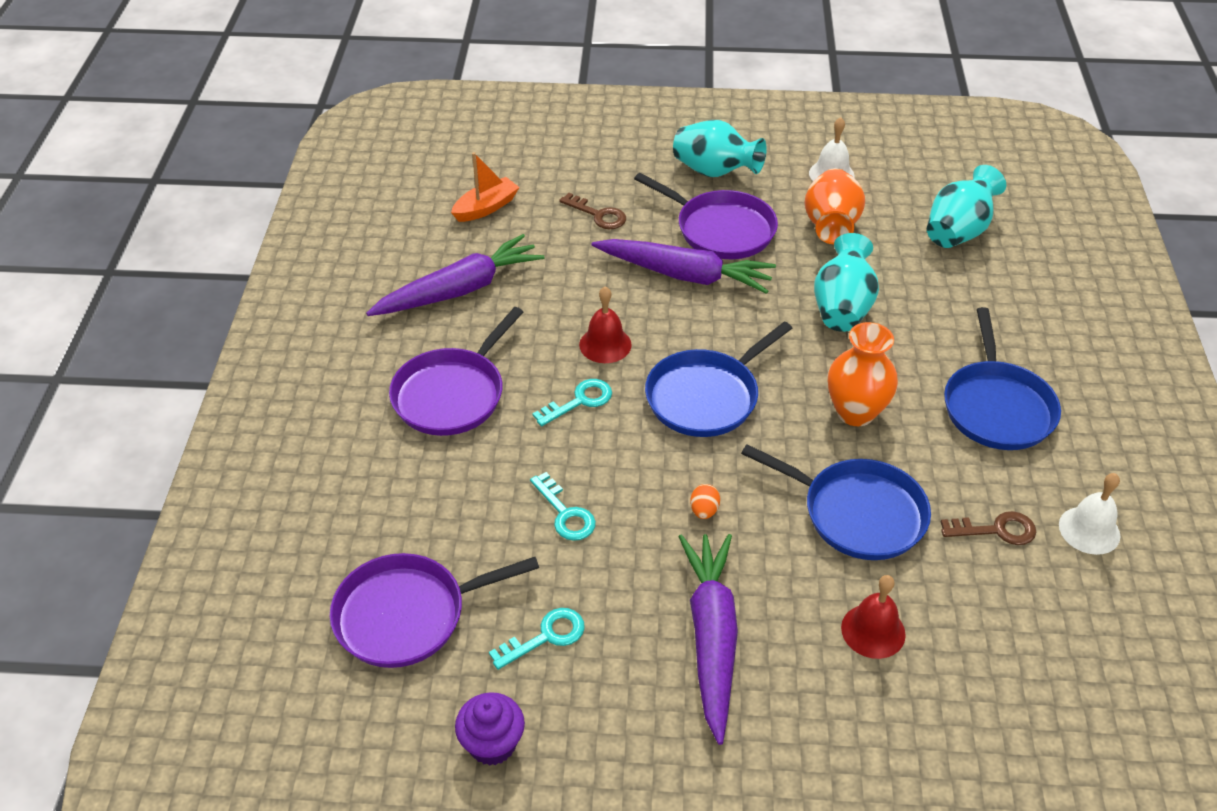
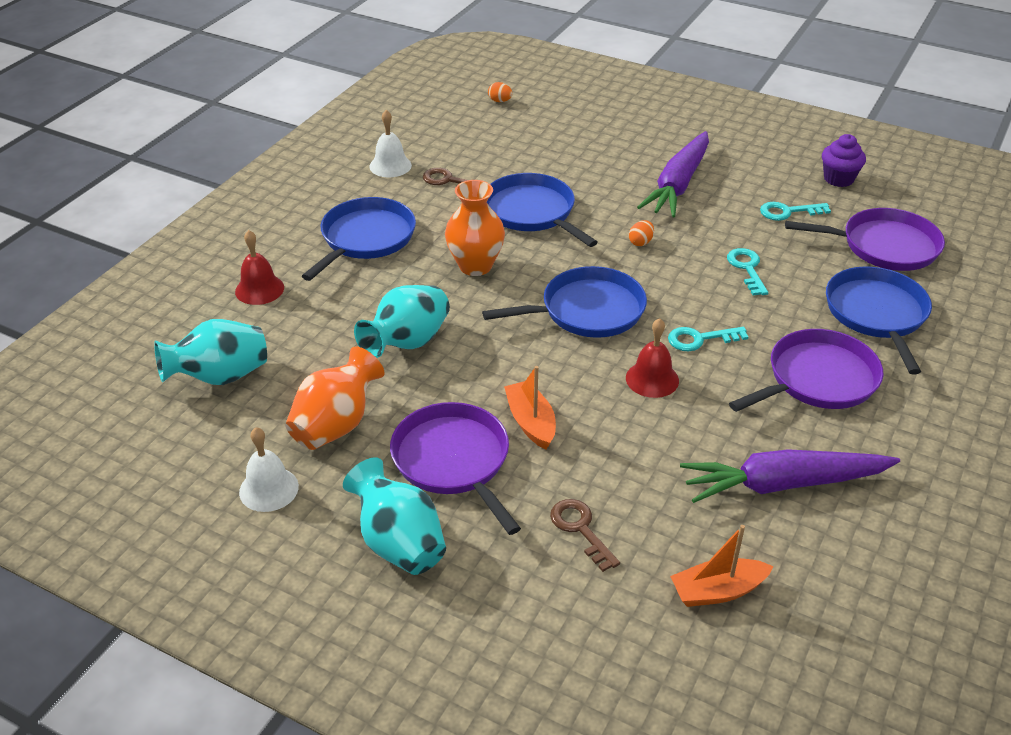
camera: 155 degrees left, 5 degrees down
(404, 496) = (877, 314): none -> blue pan
(684, 275) = (531, 422): purple carrot -> orange boat
(873, 631) = (574, 162): red bell -> red bell (259, 289)
(1087, 743) = (500, 101): none -> orange egg

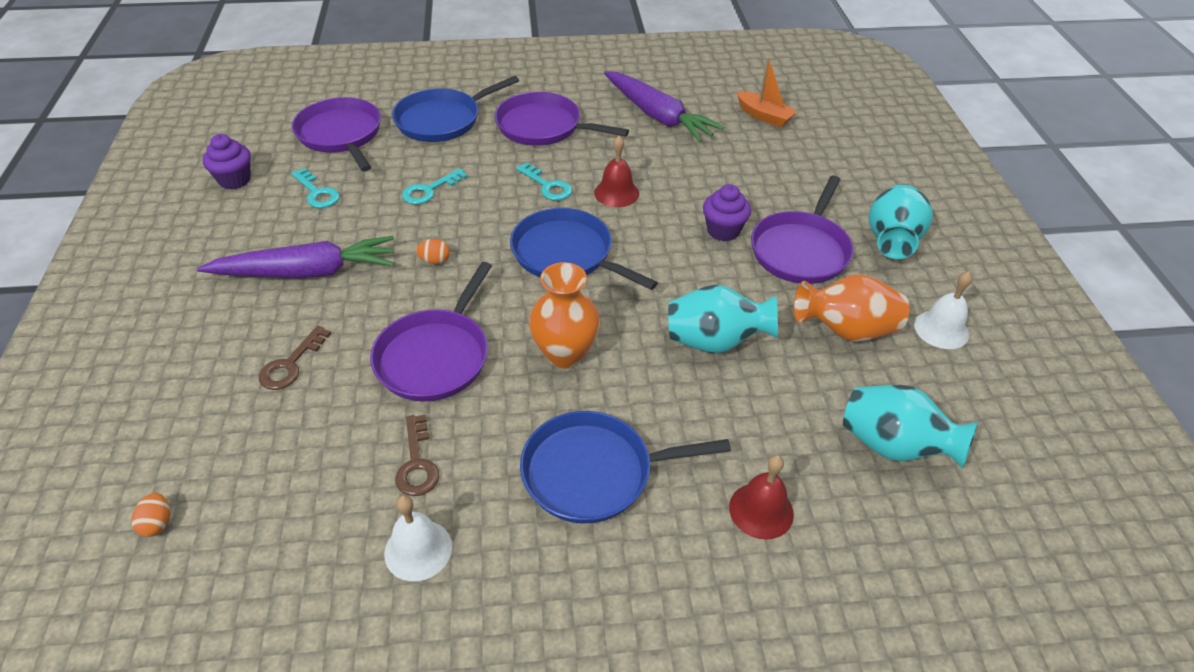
camera: 125 degrees left, 5 degrees up
(531, 422) = (723, 231): orange boat -> purple cupcake
(532, 212) = (435, 356): blue pan -> purple pan
(580, 529) = (784, 174): brown key -> brown key (291, 364)

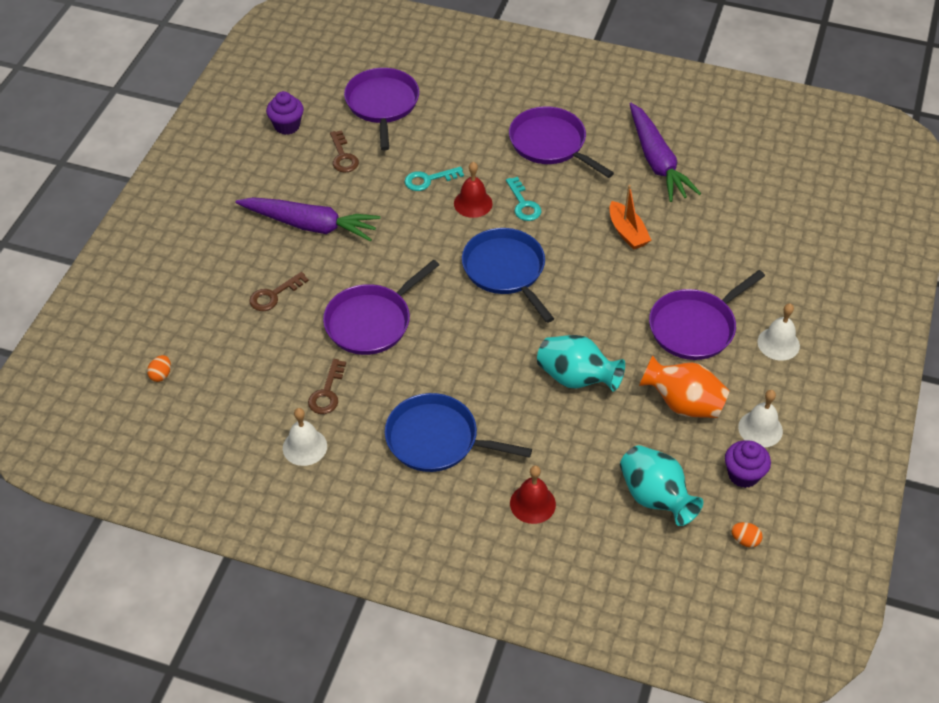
camera: 25 degrees right, 5 degrees up
(317, 193) = (343, 156): turquoise key -> brown key
(435, 260) = (405, 244): orange egg -> orange egg (745, 540)
(442, 120) = (470, 112): blue pan -> none
(565, 353) = (462, 350): orange vase -> none
(616, 193) = (576, 228): red bell -> red bell (473, 203)
(723, 231) = (642, 289): purple cupcake -> purple cupcake (743, 475)
(764, 116) = (753, 189): orange boat -> orange boat (627, 232)
(891, 241) = (778, 343): turquoise vase -> white bell

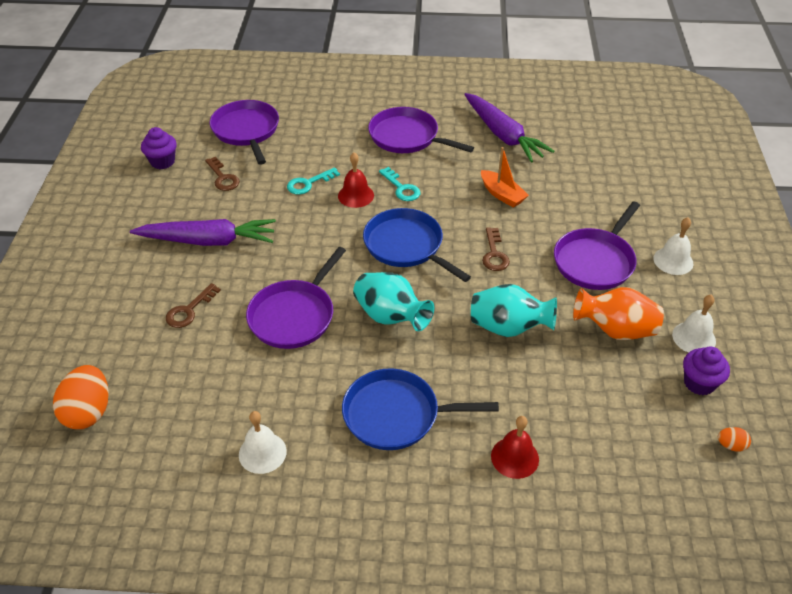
camera: 15 degrees left, 5 degrees down
(161, 375) = (88, 412): orange egg -> orange egg, size x2.17
(327, 392) = (270, 392): brown key -> brown key (494, 254)
(655, 497) = (629, 423): turquoise vase -> turquoise vase (390, 317)

